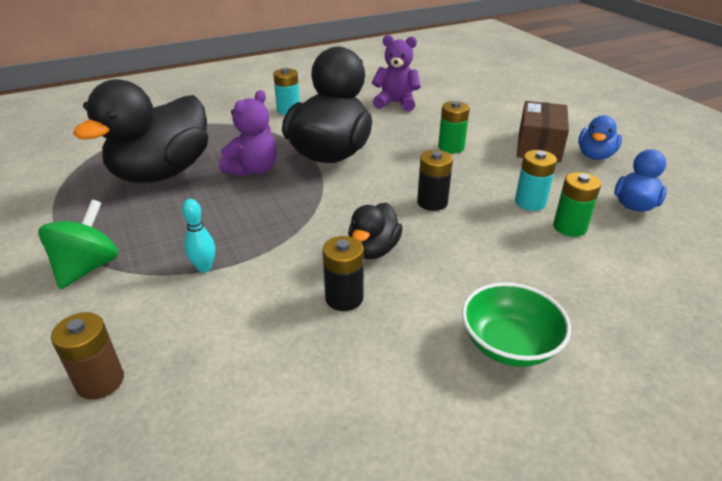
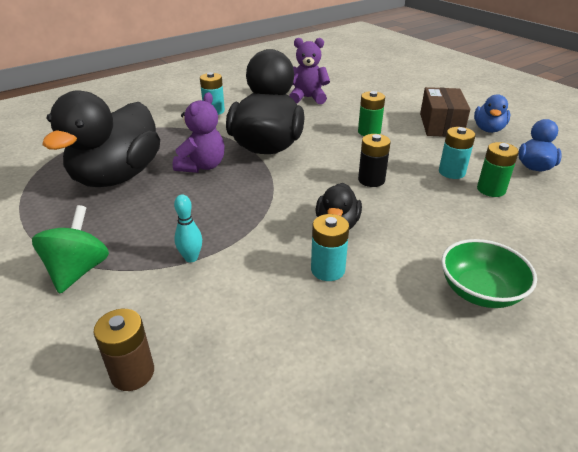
camera: 10 degrees left, 0 degrees up
(344, 298) = (327, 270): black battery -> turquoise battery

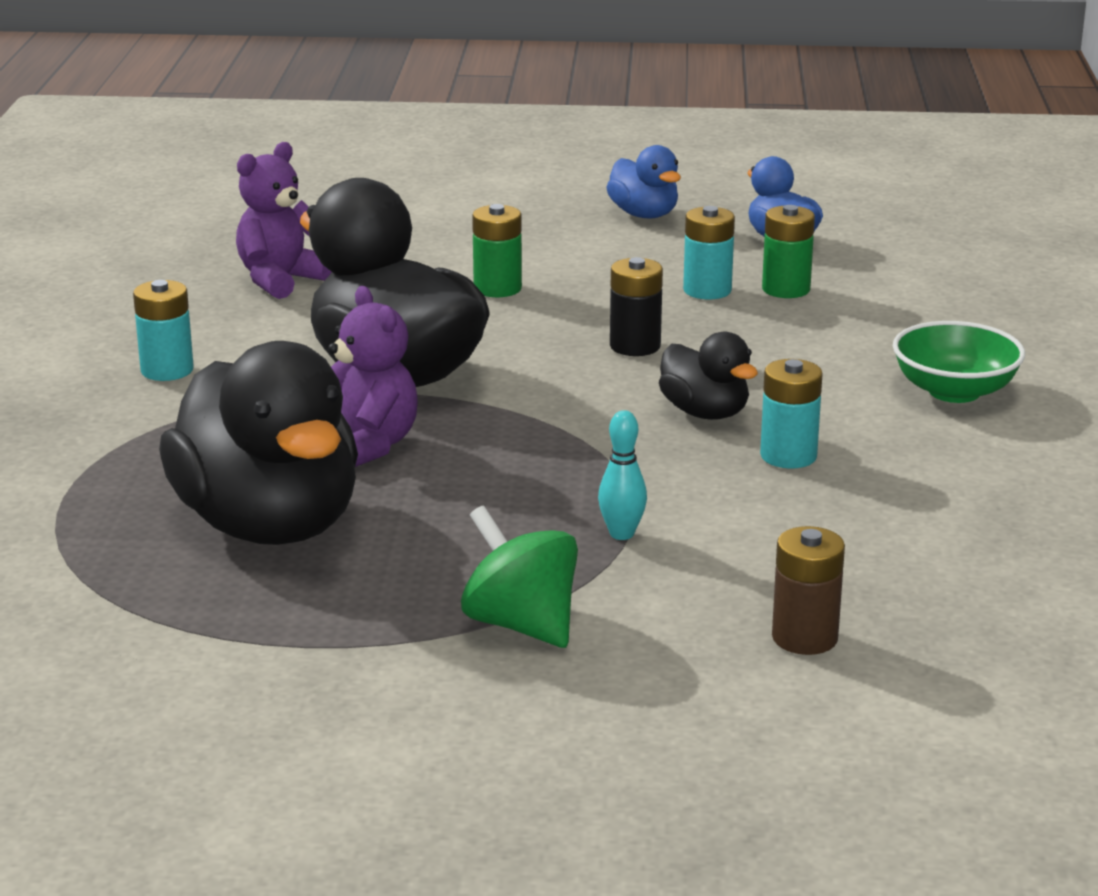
camera: 50 degrees left, 10 degrees down
(440, 125) = (573, 235): brown box -> none

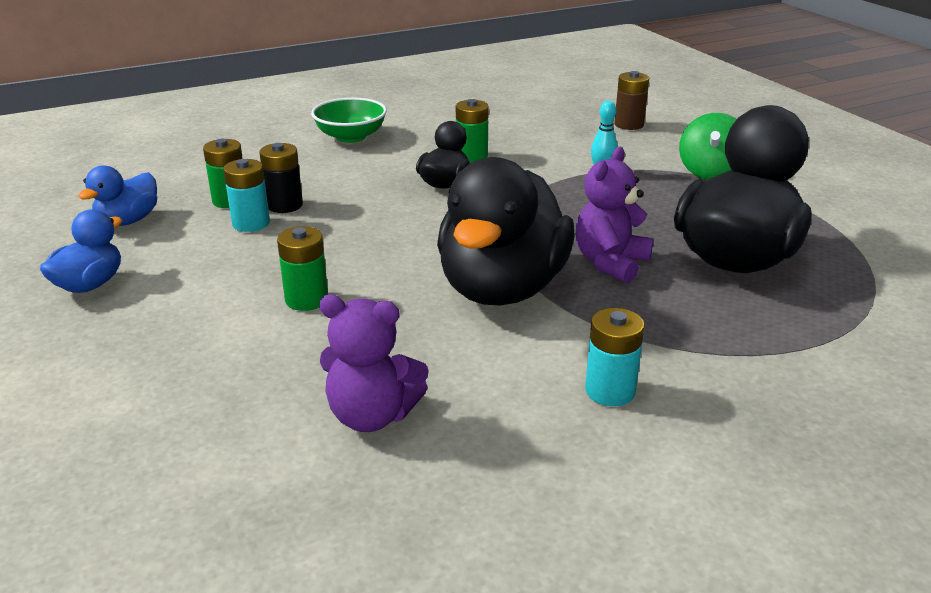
camera: 120 degrees left, 5 degrees up
(635, 346) = (370, 223): black battery -> black battery (284, 205)
(788, 456) = (471, 156): turquoise battery -> green battery

